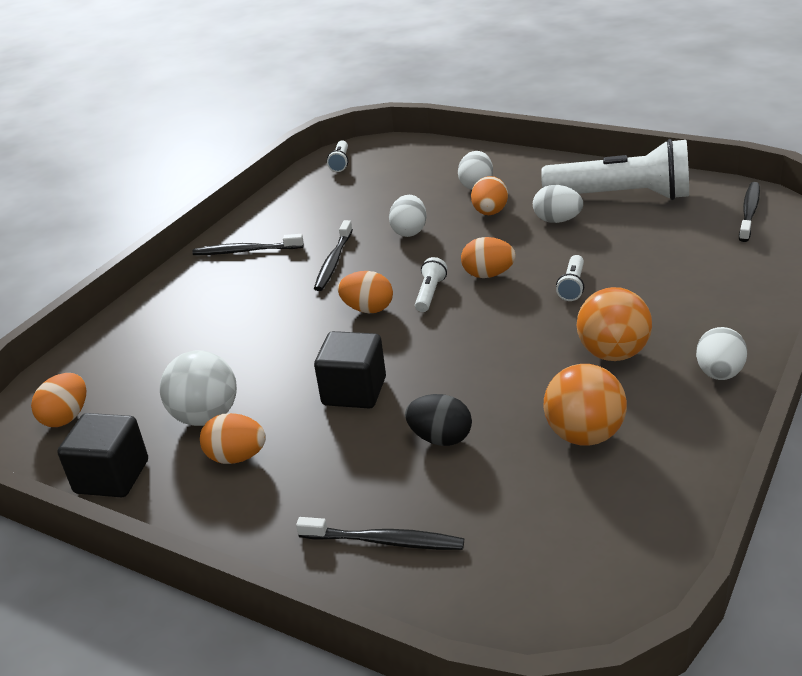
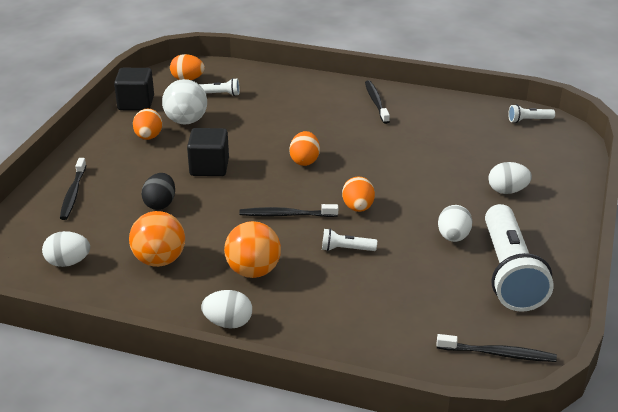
camera: 75 degrees right, 0 degrees up
(333, 261) = (367, 139): black toothbrush -> black toothbrush (286, 215)
(409, 231) = (418, 166): white egg -> white egg (68, 262)
(430, 294) = (327, 184): white flashlight -> white flashlight (220, 94)
(490, 213) = (459, 201): orange egg -> none

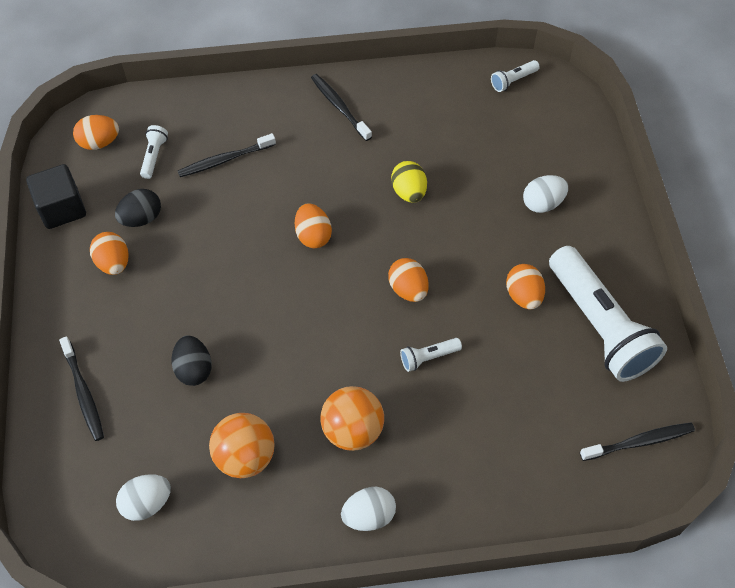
camera: 25 degrees left, 25 degrees up
(186, 121) = (141, 218): white ball -> black egg
(209, 167) = (214, 287): black cube -> none
(220, 94) = (154, 156): white flashlight -> white flashlight turned 60 degrees counterclockwise
(286, 215) = (340, 330): black toothbrush -> black toothbrush (225, 160)
(398, 157) = (409, 192): none -> yellow egg
(453, 237) = (523, 296): white egg -> orange egg

